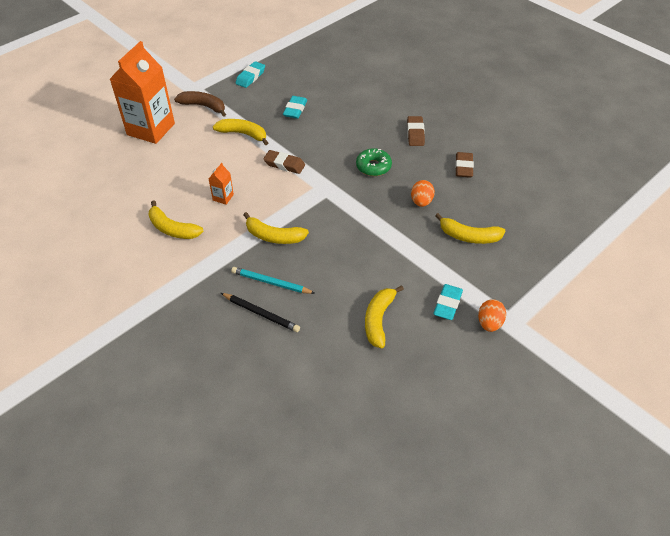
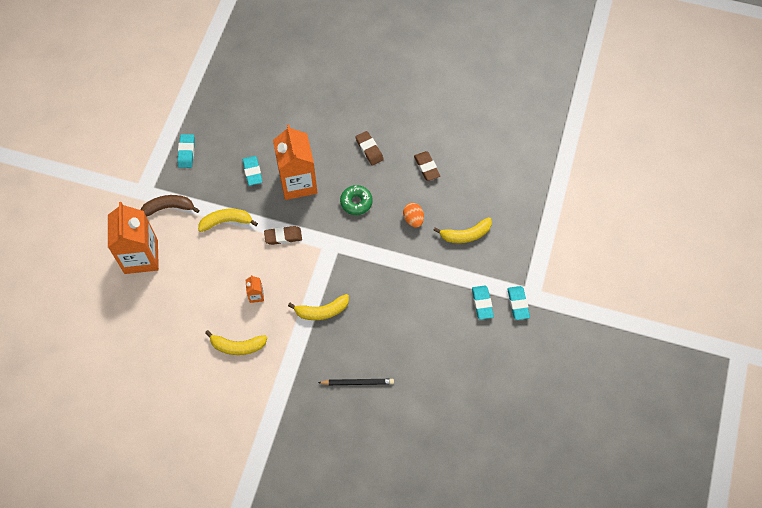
camera: 30 degrees left, 15 degrees up
(271, 282) = (347, 353): turquoise pencil -> none
(329, 132) = (298, 182): none -> orange carton
(378, 319) = (442, 342): yellow banana -> none
(489, 323) = (518, 304): orange egg -> turquoise eraser

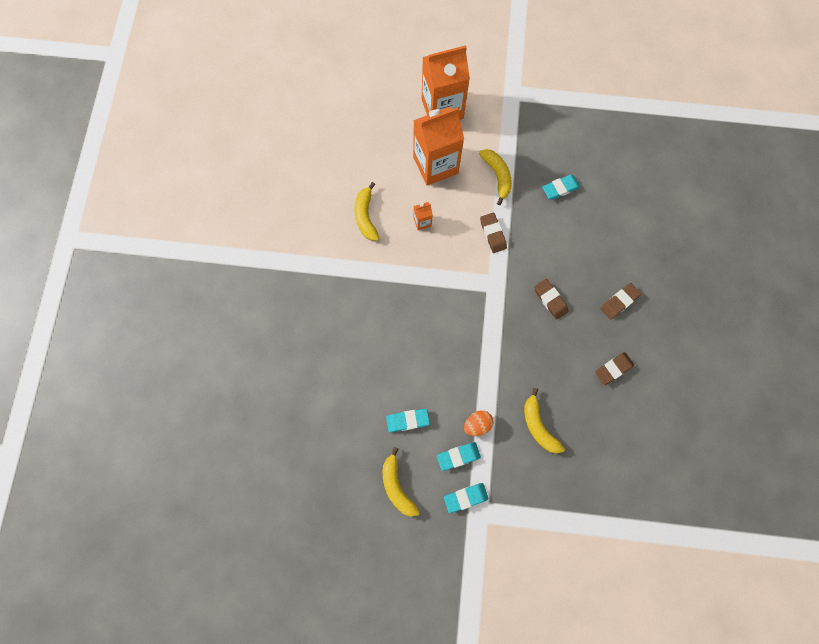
camera: 80 degrees right, 10 degrees up
(169, 208) = (500, 120): brown banana -> none
(186, 152) = (566, 121): turquoise eraser -> turquoise eraser (407, 420)
(298, 182) = (559, 236): orange carton -> orange carton (435, 165)
(322, 311) = (417, 288): yellow banana -> yellow banana (397, 486)
(356, 202) = (550, 300): green donut -> brown eraser
(357, 382) = (346, 338): black pencil -> none
(413, 219) = (544, 364): orange egg -> orange egg (477, 424)

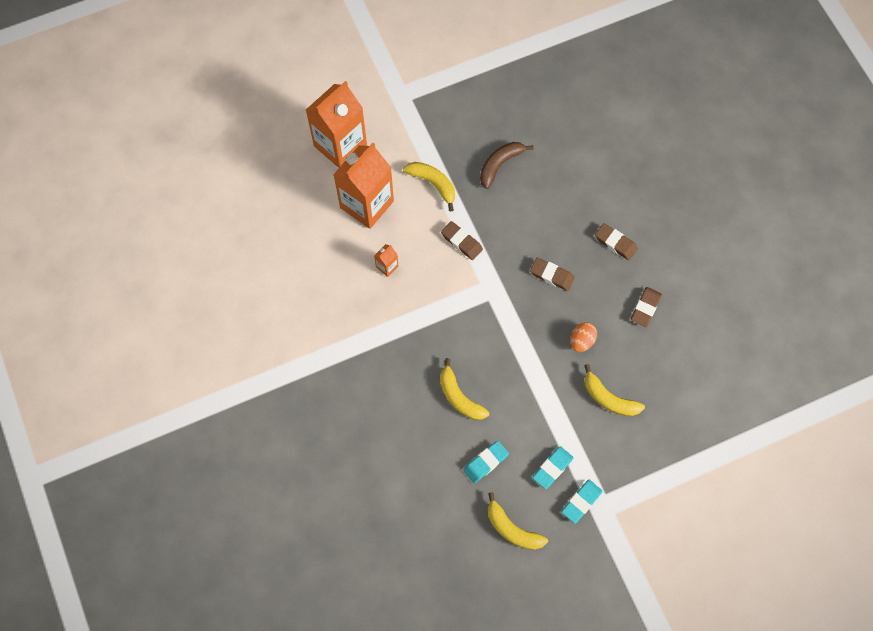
camera: 30 degrees left, 5 degrees down
(365, 216) = (328, 290): yellow banana -> yellow banana (459, 397)
(477, 424) = (552, 429): orange egg -> orange egg (582, 341)
(560, 188) = (500, 165): turquoise eraser -> brown banana
(619, 302) = (615, 243): brown eraser -> brown eraser turned 75 degrees counterclockwise

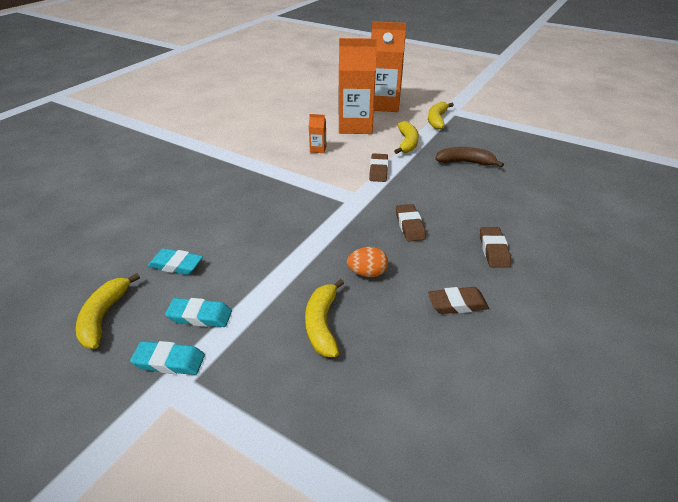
camera: 55 degrees right, 30 degrees down
(459, 397) = (235, 223): yellow banana -> yellow banana (437, 120)

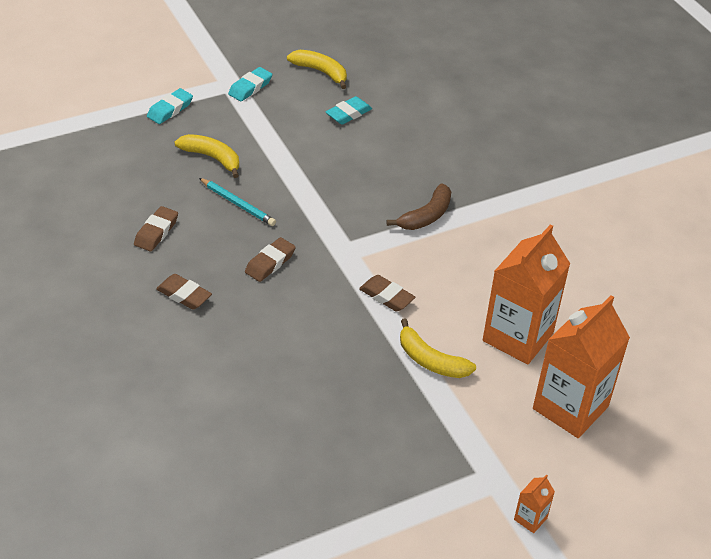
camera: 120 degrees right, 5 degrees up
(200, 316) = (278, 109): turquoise eraser -> turquoise eraser (170, 110)
(318, 149) = (479, 272): orange carton -> orange carton (530, 519)
(367, 273) = (238, 204): orange egg -> turquoise pencil
(409, 226) = (270, 263): brown eraser -> brown eraser turned 75 degrees counterclockwise
(437, 120) = (473, 437): yellow banana -> none
(465, 162) = (338, 384): brown banana -> brown banana (426, 216)

